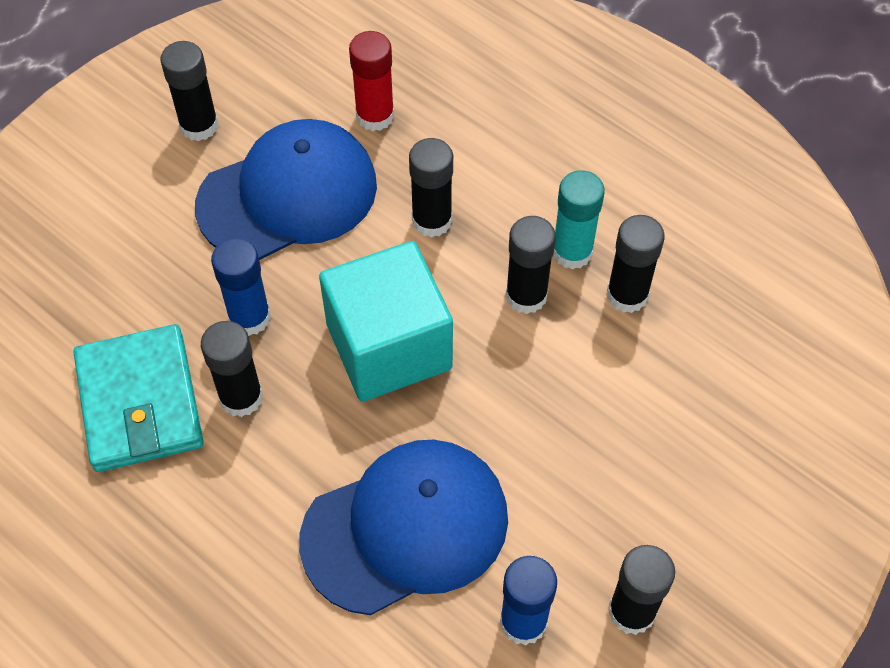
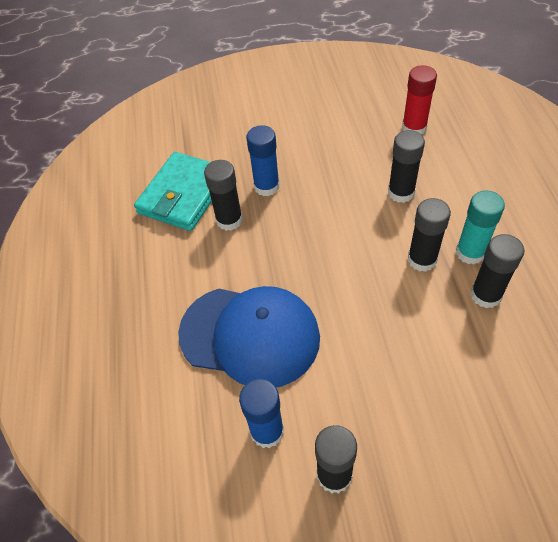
camera: 45 degrees right, 5 degrees down
(199, 125) = (321, 91): black glue stick -> none
(288, 195) = (335, 142): blue cap -> none
(389, 346) = (322, 240): turquoise cube -> none

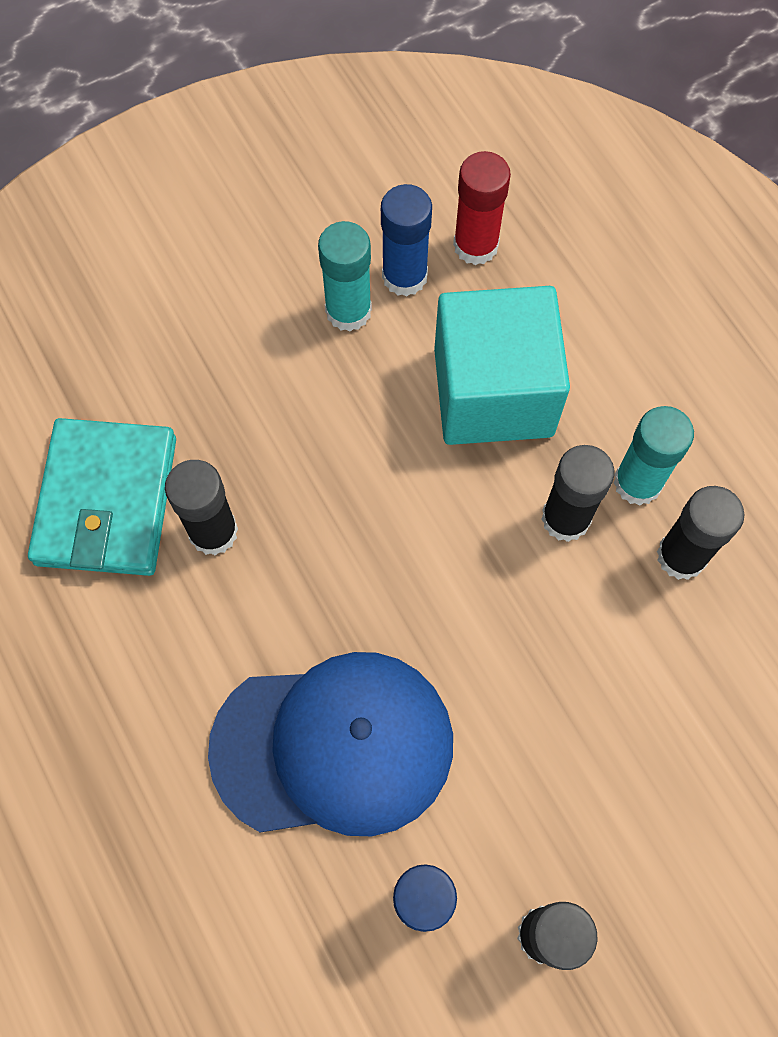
camera: 25 degrees left, 15 degrees up
(266, 186) = (254, 442): blue glue stick -> blue glue stick (404, 276)
(337, 142) = (348, 311): none -> turquoise glue stick
(401, 192) = (493, 392): black glue stick -> turquoise cube

